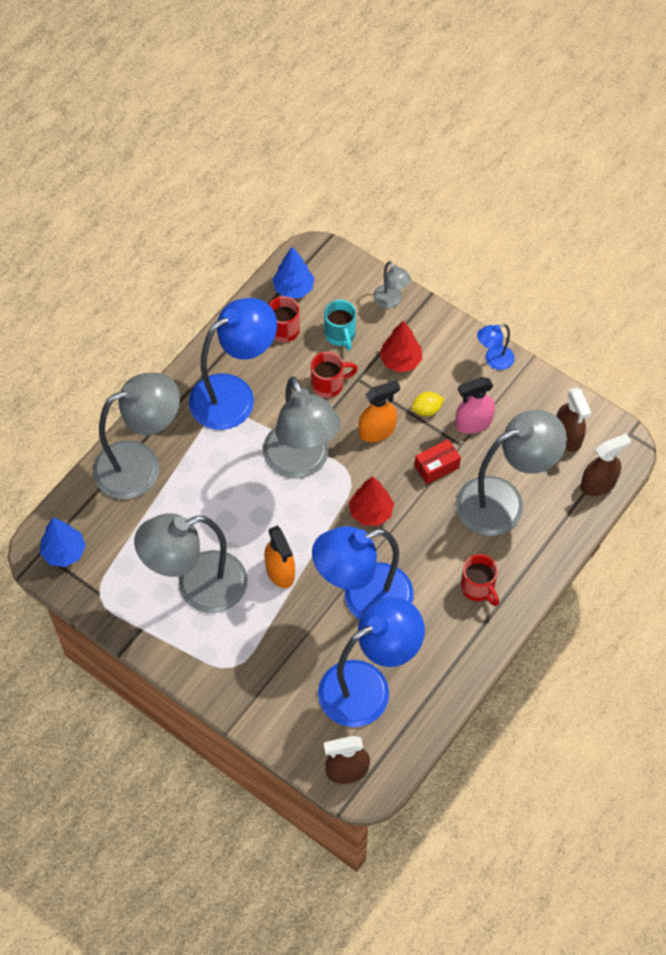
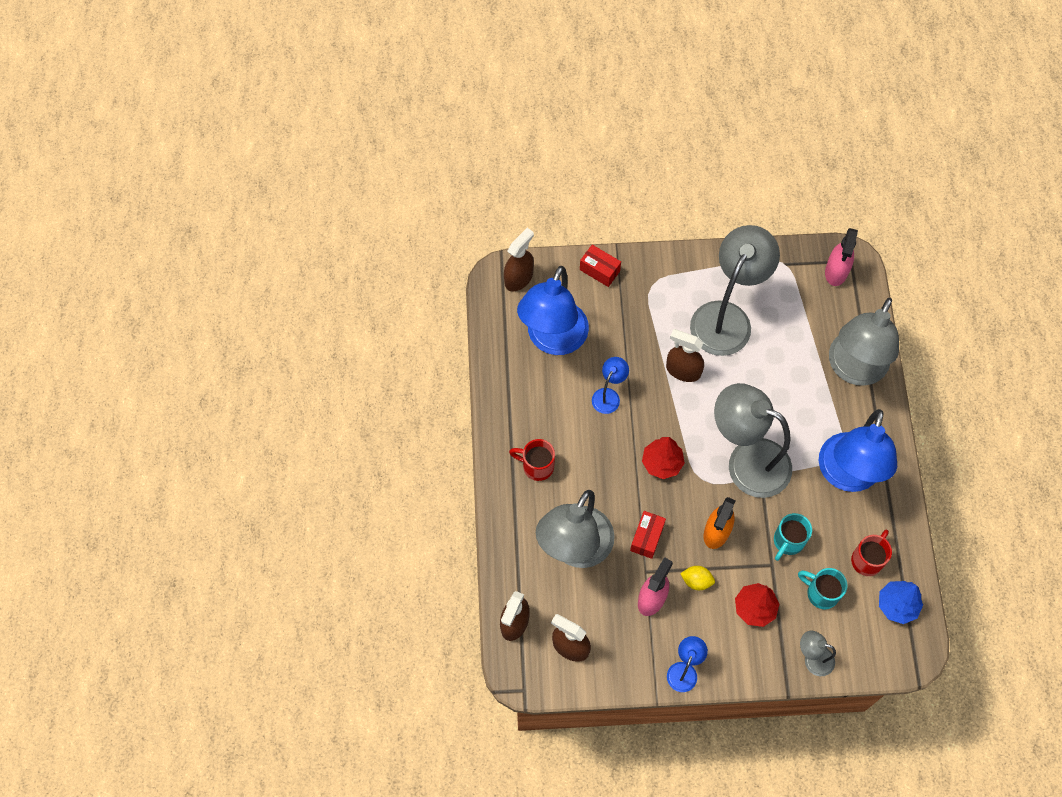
camera: 140 degrees right, 5 degrees up
(64, 552) = (836, 272): blue tree -> pink spray bottle
(266, 718) = (599, 270): none -> red box
(280, 571) = (683, 370): orange spray bottle -> brown spray bottle
(329, 385) = (788, 541): red mug -> turquoise mug
(363, 599) = (608, 395): blue lamp -> blue lamp, size x0.45
(426, 410) = (696, 581): yellow lemon -> yellow lemon turned 75 degrees clockwise

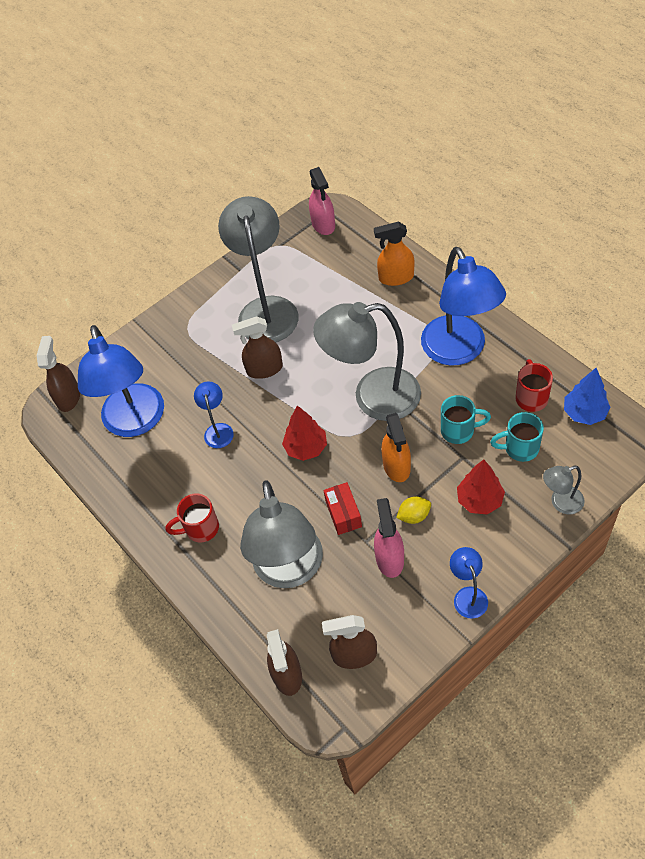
camera: 30 degrees left, 10 degrees down
(599, 270) = (134, 346): red box -> none
(788, 541) = (459, 431): turquoise mug -> turquoise mug turned 90 degrees counterclockwise
(853, 369) = (396, 277): grey lamp -> orange spray bottle

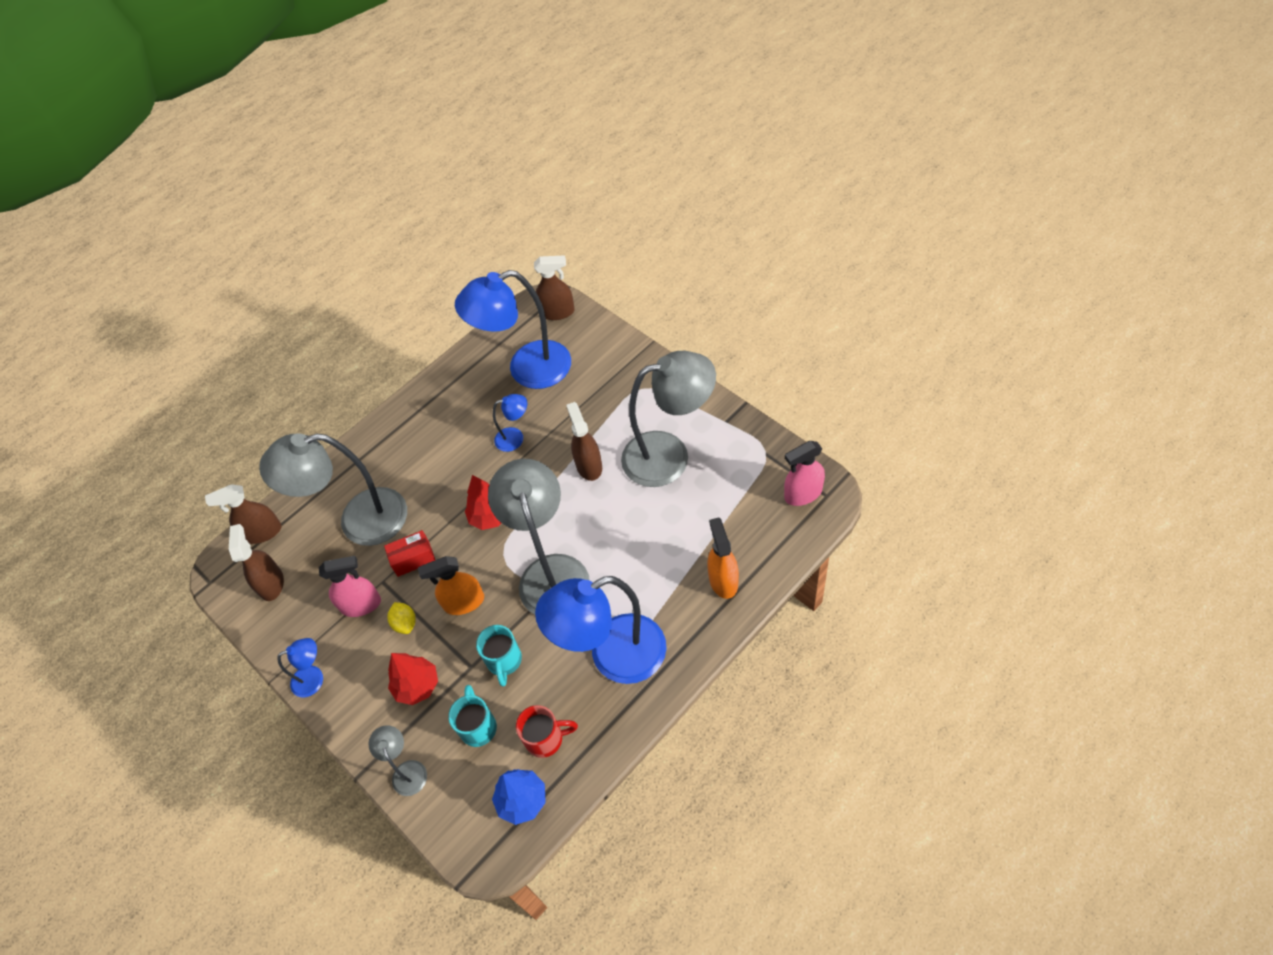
camera: 85 degrees right, 0 degrees up
(200, 528) = (409, 443): red mug -> none

